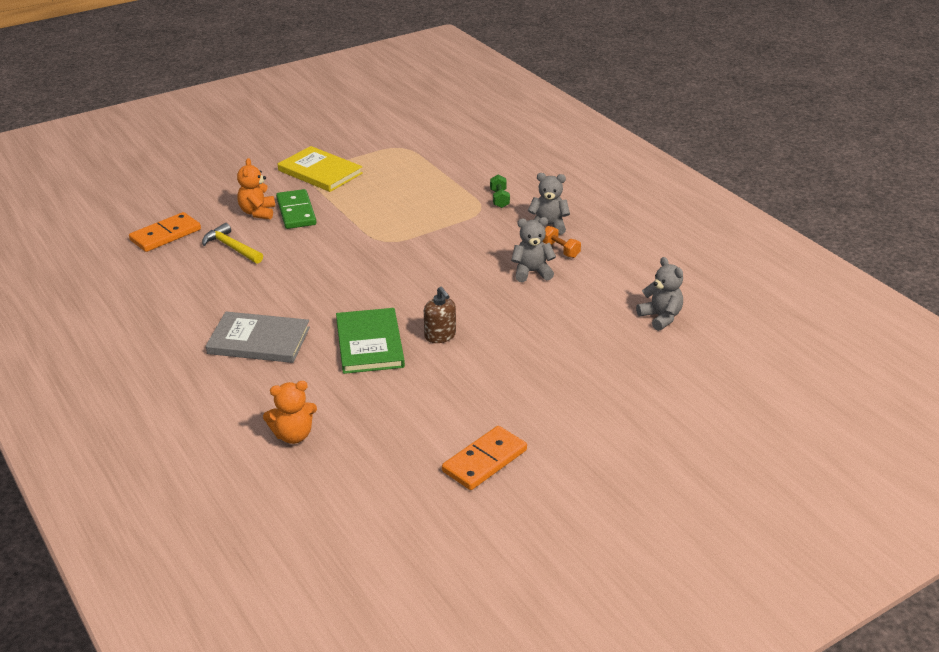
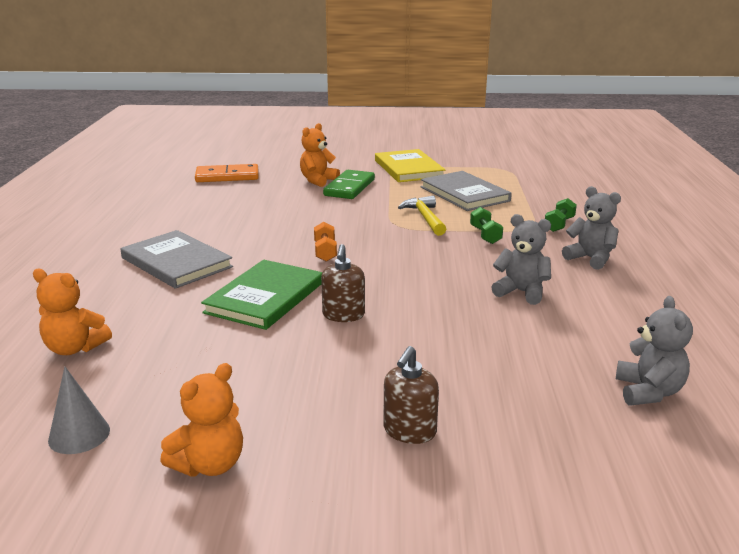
camera: 35 degrees right, 10 degrees down
(231, 247) = (262, 196): yellow hammer -> yellow hammer (425, 218)
(387, 481) = (79, 435): none -> grey cone
(399, 188) = (464, 194): none -> grey book
(458, 228) = (485, 235): none -> green dumbbell
(484, 461) = (209, 464): orange domino -> orange teddy bear
(560, 250) = (580, 282): orange dumbbell -> orange dumbbell (325, 252)
(565, 395) = (409, 431): none -> brown soap dispenser

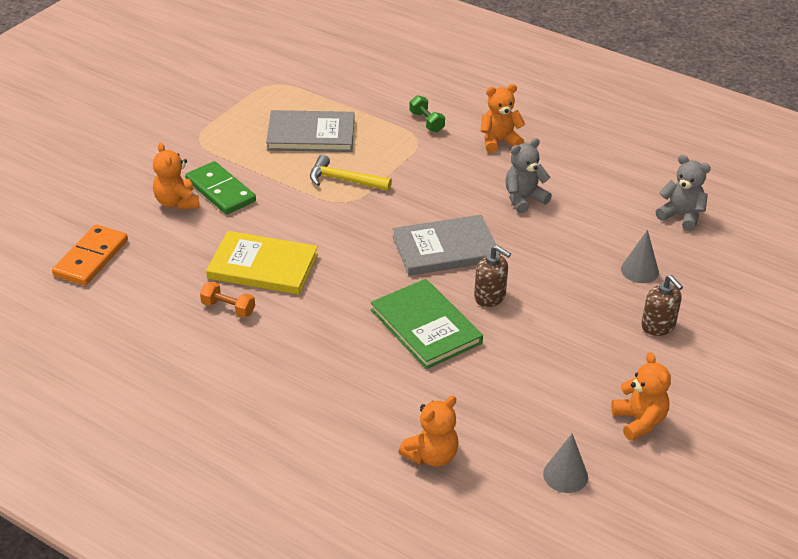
camera: 60 degrees left, 15 degrees up
(176, 262) = (306, 358): grey book -> grey book (445, 249)
(325, 252) = (364, 263): orange dumbbell -> orange dumbbell (228, 308)
(408, 169) = (207, 135): yellow book -> yellow book (263, 266)
(485, 235) = (411, 167): green dumbbell -> none
(499, 390) = (639, 270): none -> grey cone
(590, 259) = (499, 141): grey teddy bear -> orange teddy bear

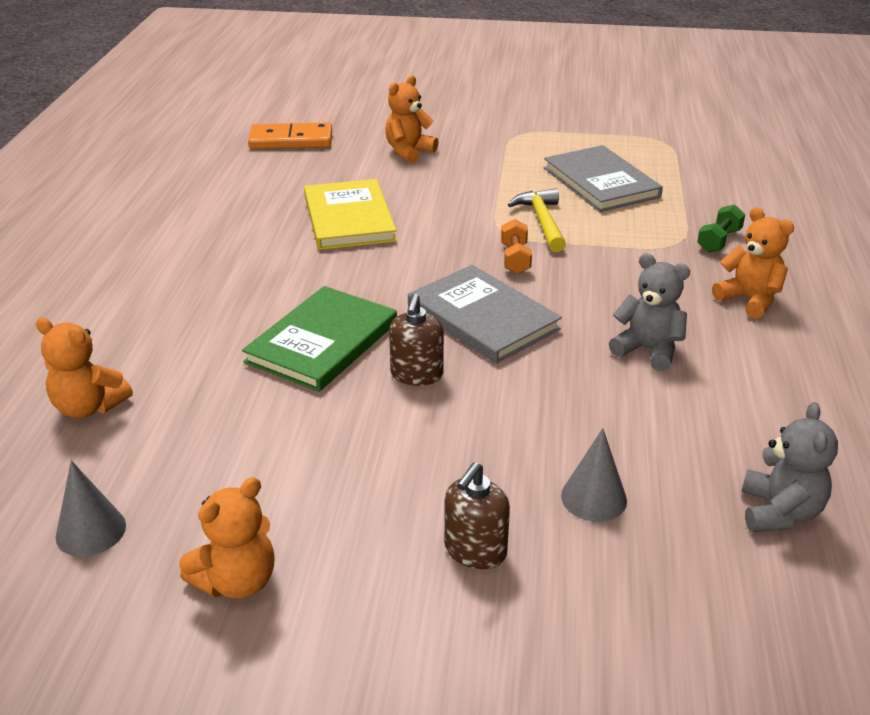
camera: 65 degrees right, 5 degrees down
(220, 191) = (449, 165): green domino -> none
(228, 308) = (267, 219): orange dumbbell -> orange dumbbell (515, 259)

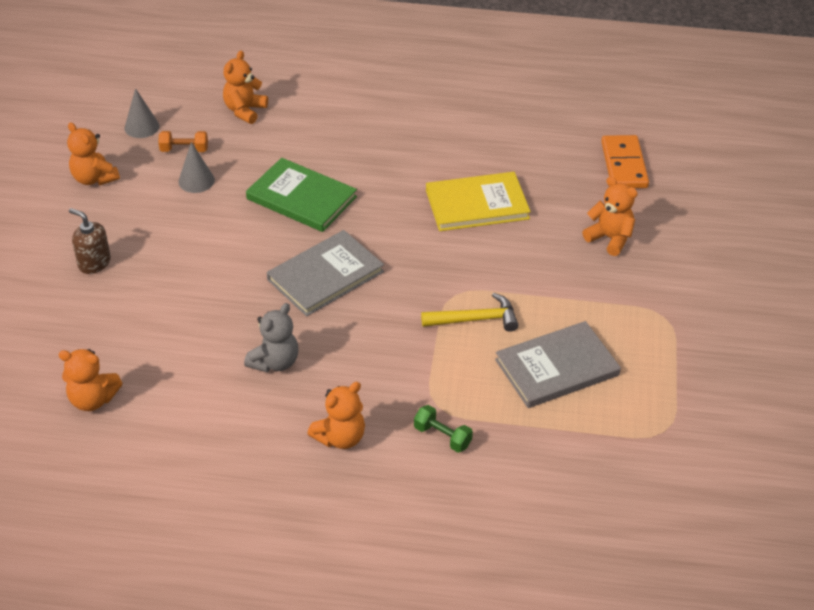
camera: 90 degrees right, 10 degrees up
(416, 374) = (259, 241): brown soap dispenser -> none
(515, 259) = (411, 298): orange dumbbell -> orange dumbbell (184, 150)
(593, 498) = (124, 315): grey cone -> grey cone (196, 181)
(779, 512) = (93, 399): grey teddy bear -> orange teddy bear

